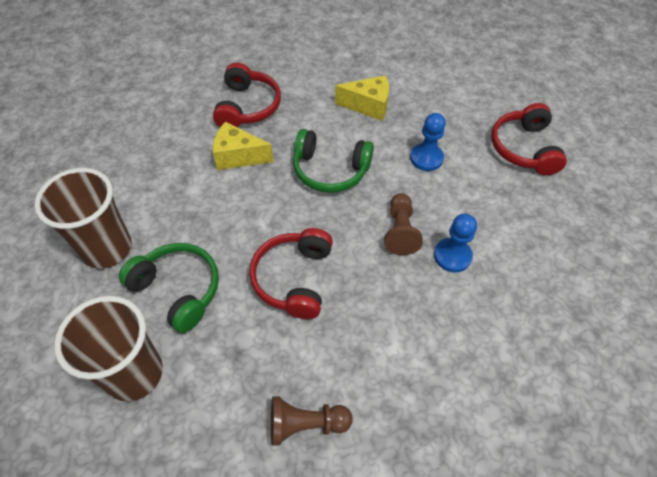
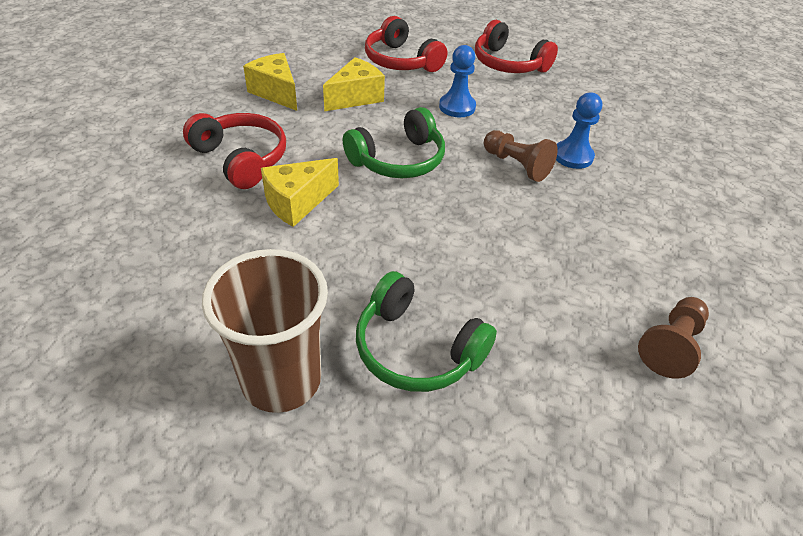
camera: 50 degrees left, 10 degrees down
(134, 373) = (493, 455): brown cup -> none
(178, 289) = (416, 349): green headphones -> green headphones turned 135 degrees counterclockwise
(294, 278) = (497, 256): red headphones -> red headphones (401, 61)
(325, 71) = (276, 92): none -> yellow cheese

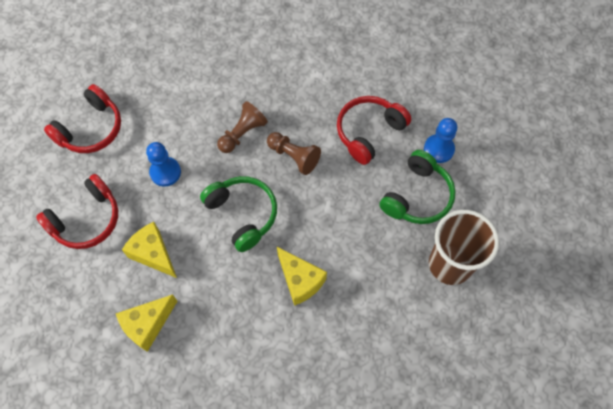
camera: 90 degrees left, 20 degrees up
(241, 159) = (250, 333): red headphones -> red headphones (369, 132)
(573, 156) = (228, 96): blue pawn -> blue pawn (438, 149)
(671, 345) = (395, 72): brown pawn -> brown pawn (294, 156)

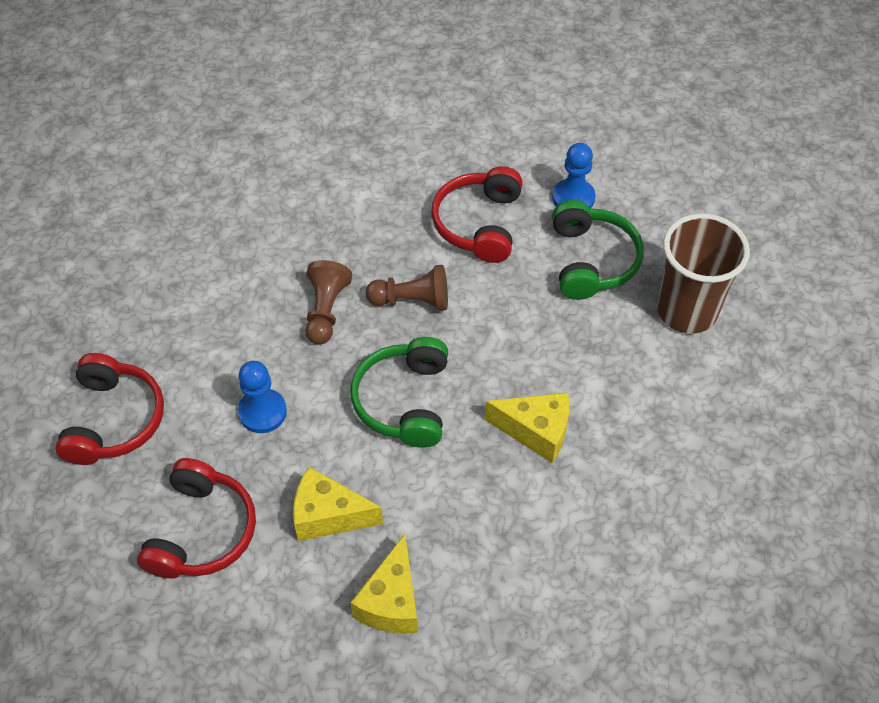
camera: 35 degrees left, 10 degrees down
(243, 214) = (404, 401): green headphones -> green headphones turned 105 degrees counterclockwise

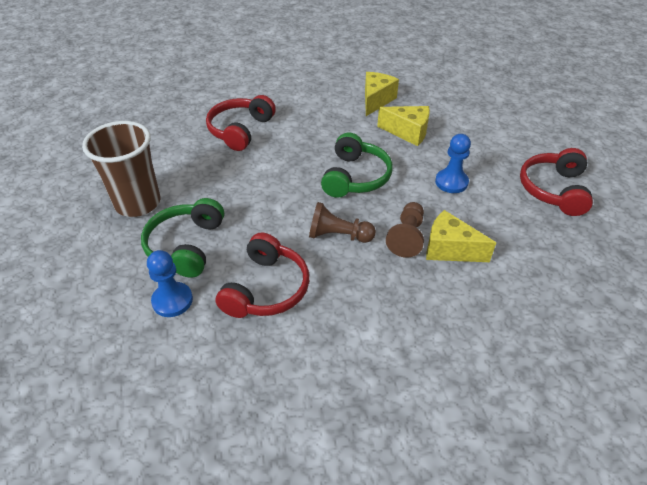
camera: 170 degrees left, 10 degrees down
(202, 531) = (481, 134): red headphones -> red headphones (240, 130)
(536, 432) = (275, 153): yellow cheese -> yellow cheese (449, 249)

